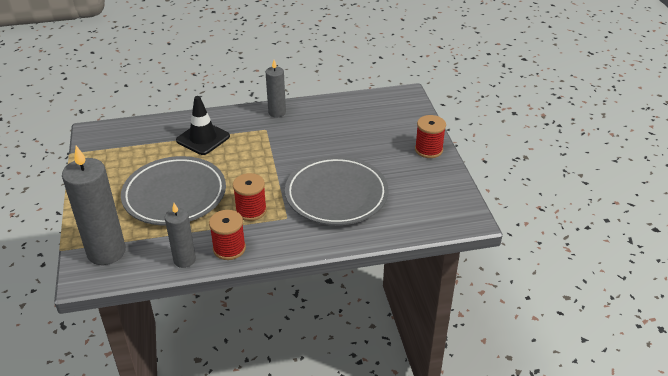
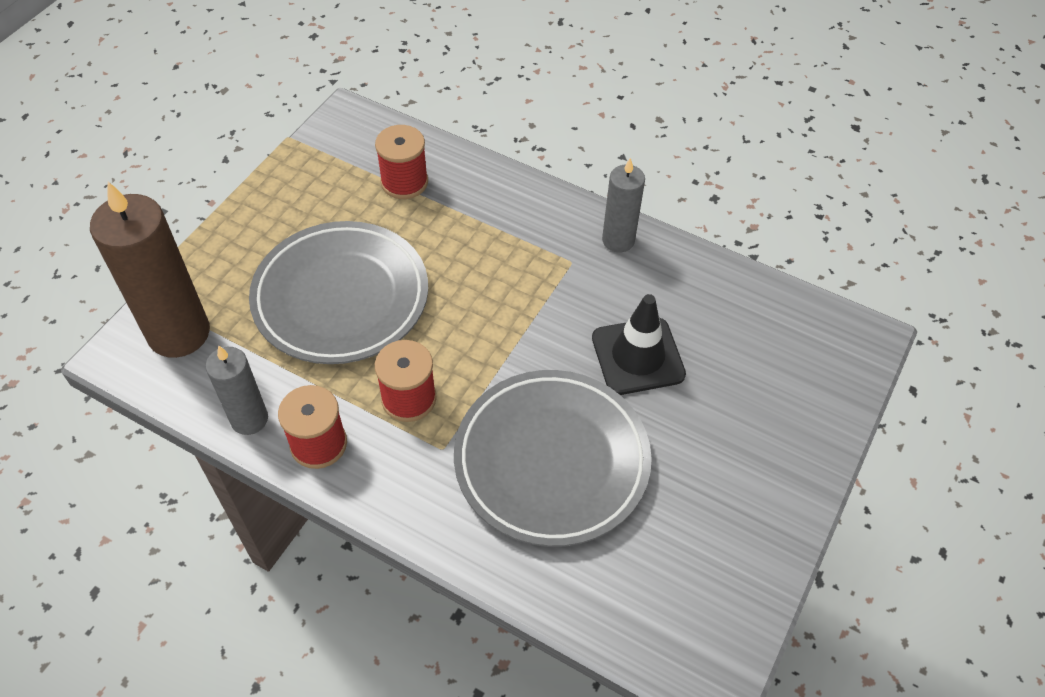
camera: 40 degrees right, 15 degrees up
(106, 252) = (179, 333): grey candle -> brown candle
(203, 138) = (470, 221): black traffic cone -> black traffic cone (638, 356)
(428, 150) = (787, 479): red spool -> red spool (404, 182)

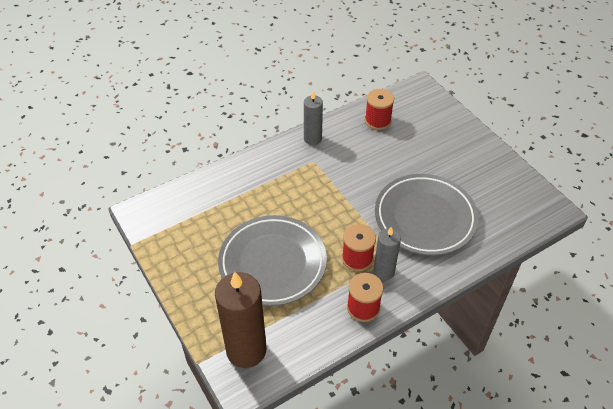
camera: 60 degrees left, 5 degrees down
(249, 419) = (329, 334): grey candle -> grey candle (384, 271)
(404, 182) = (210, 205): red spool -> red spool (377, 121)
(638, 356) = (385, 162): black traffic cone -> none

